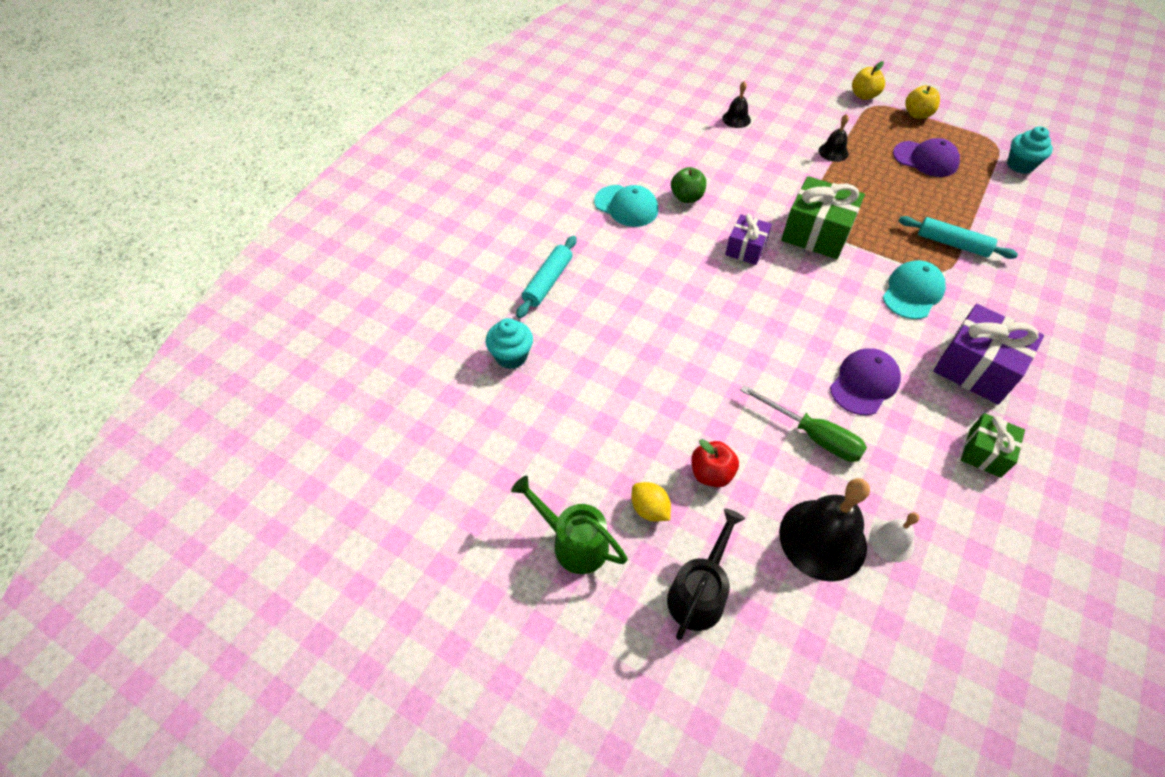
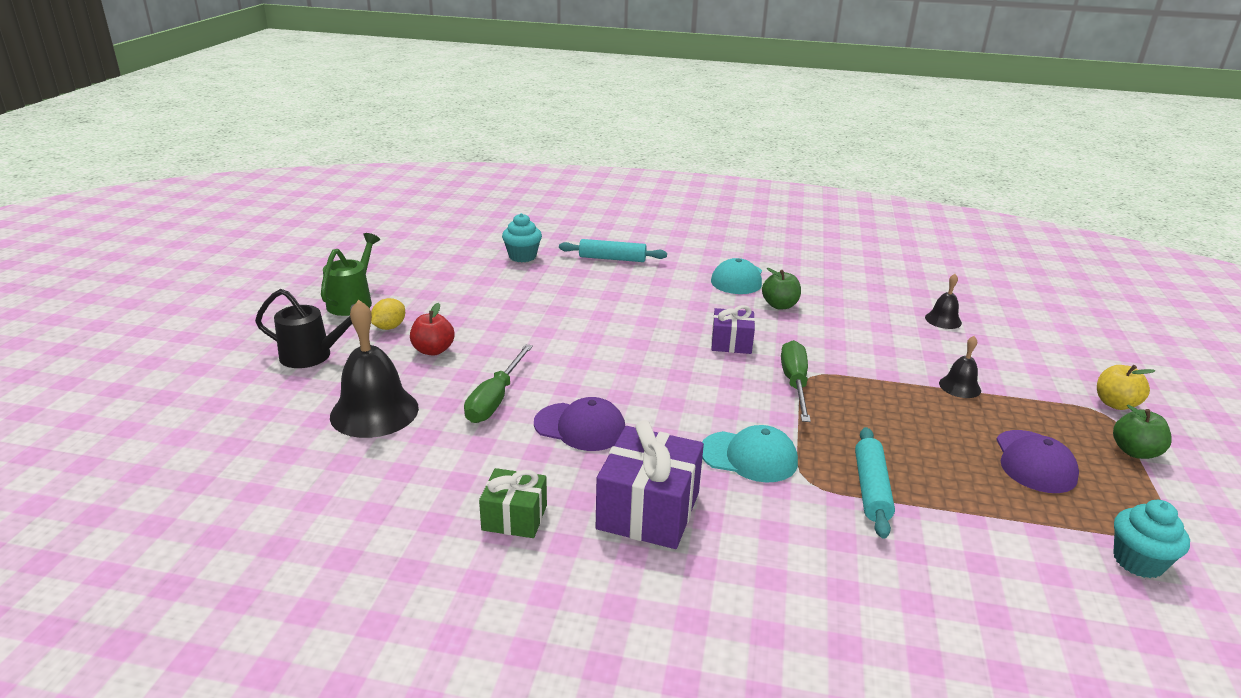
camera: 70 degrees right, 25 degrees down
(816, 233) = (794, 383): green gift -> green screwdriver
(891, 541) = (379, 452): white bell -> none
(917, 114) = (1135, 452): yellow apple -> green apple

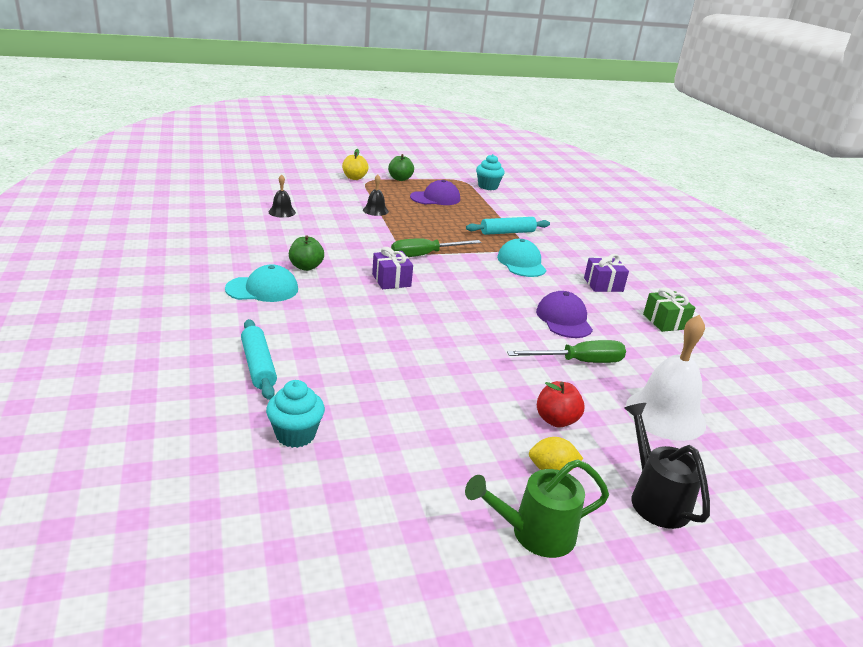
camera: 120 degrees left, 0 degrees up
(374, 412) = (665, 414): black bell -> white bell
(648, 510) = (603, 285): purple gift -> purple gift, size x0.60

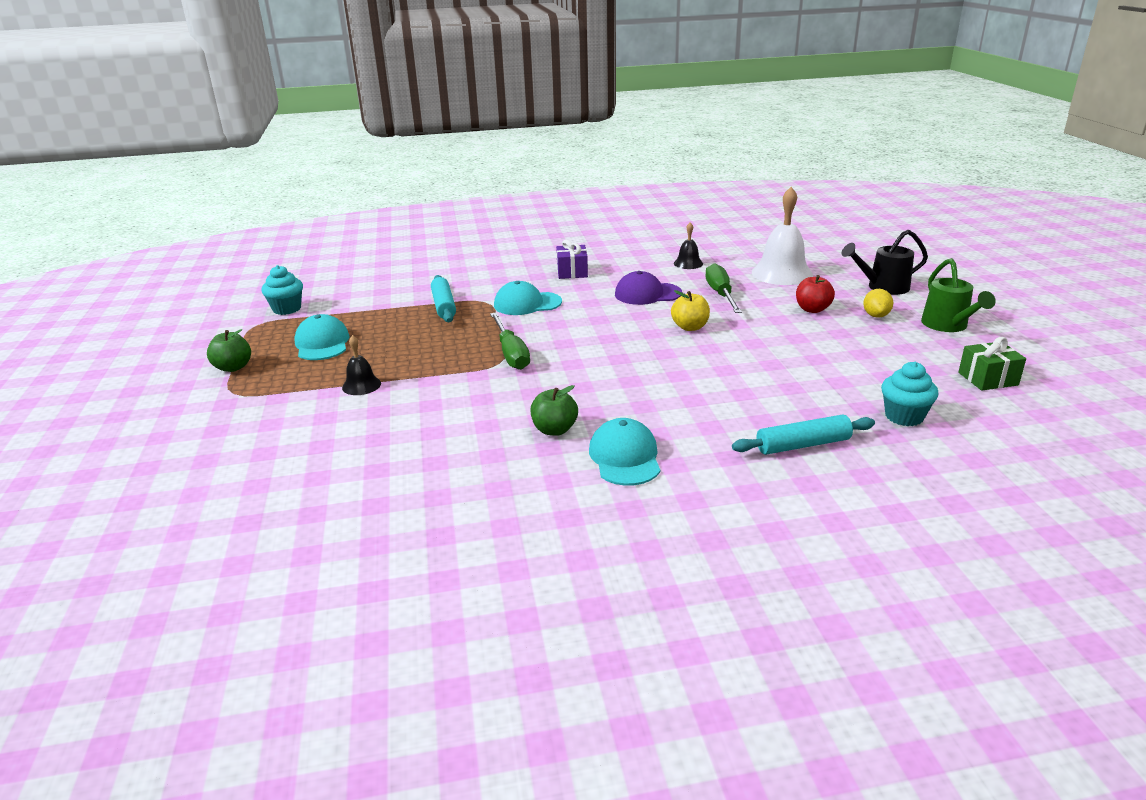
camera: 80 degrees left, 0 degrees up
(282, 212) = (355, 462): black bell -> black bell (688, 263)
(354, 178) = (215, 404): yellow apple -> yellow apple (690, 327)
(391, 280) = (583, 373): purple gift -> none
(435, 198) = (322, 343): purple cap -> turquoise cap
(665, 321) = (638, 257): green gift -> green gift (988, 379)

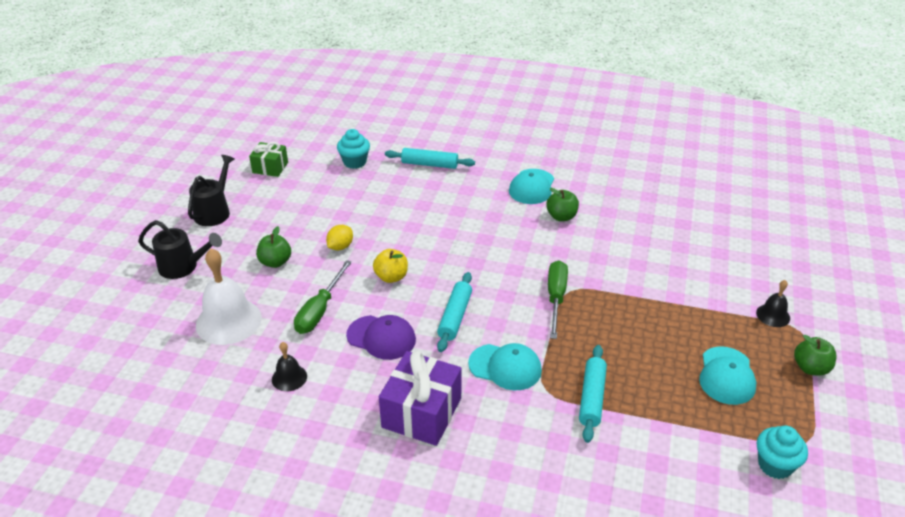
camera: 155 degrees left, 10 degrees up
(361, 385) = (689, 303): black bell -> black bell (773, 315)
(572, 272) = (421, 413): purple gift -> purple gift, size x1.68
(598, 318) = (455, 317): none -> turquoise rolling pin
(812, 309) = (275, 262): red apple -> green apple
(876, 315) = (242, 238): yellow lemon -> yellow lemon (340, 247)
(948, 326) = (215, 211): green watering can -> black watering can

